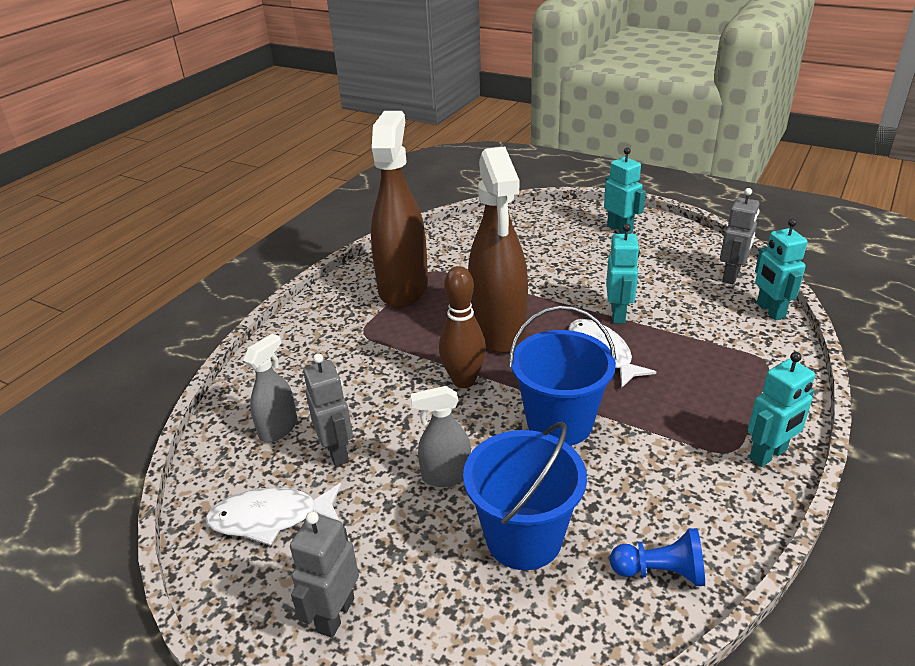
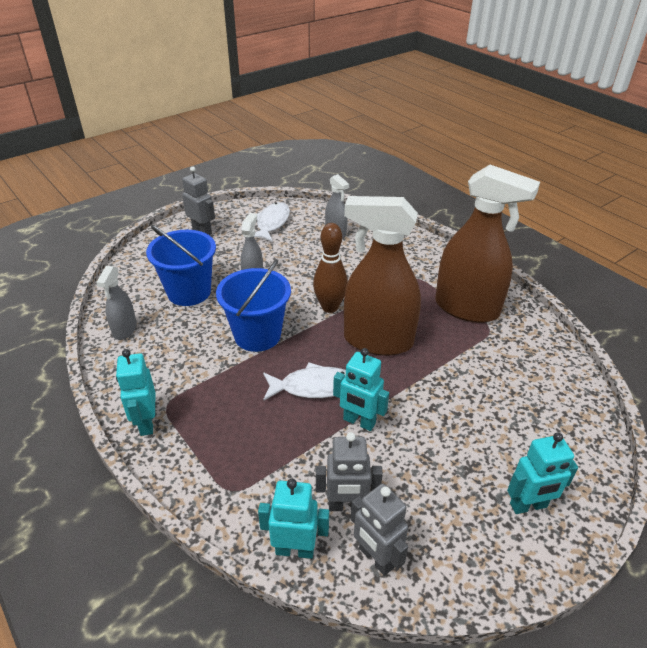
camera: 110 degrees right, 5 degrees up
(337, 451) = (302, 248): grey robot -> grey robot (346, 506)
(660, 572) = (125, 330): blue pawn -> grey spray bottle

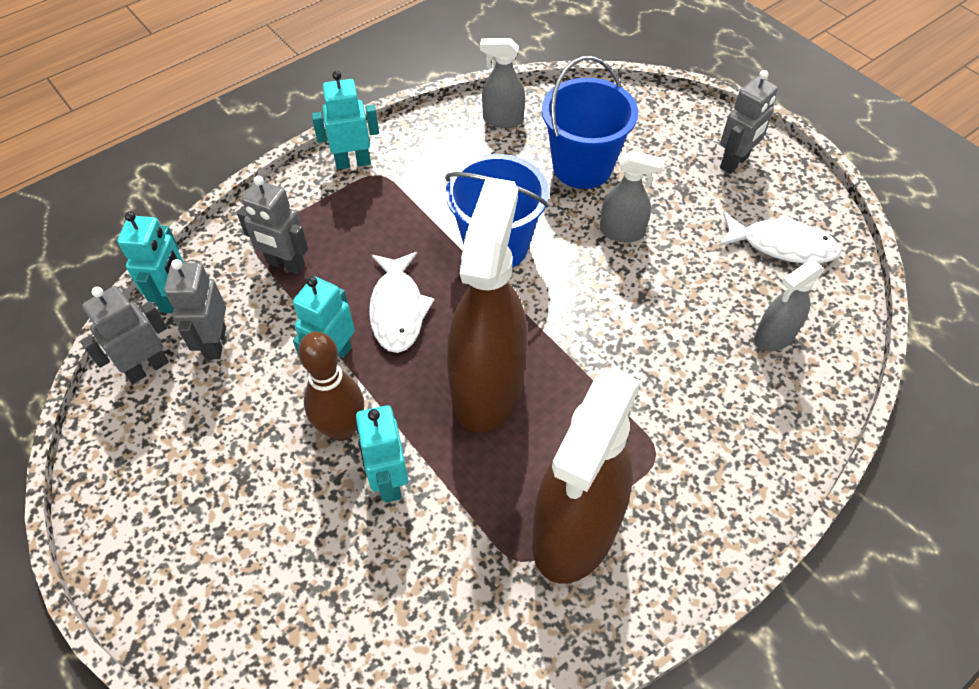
camera: 90 degrees right, 15 degrees up
(262, 462) = (285, 264): none -> grey robot
(330, 307) = (562, 328): brown bowling pin -> brown bowling pin (342, 428)
(528, 506) = (174, 542): turquoise robot -> turquoise robot (389, 481)

